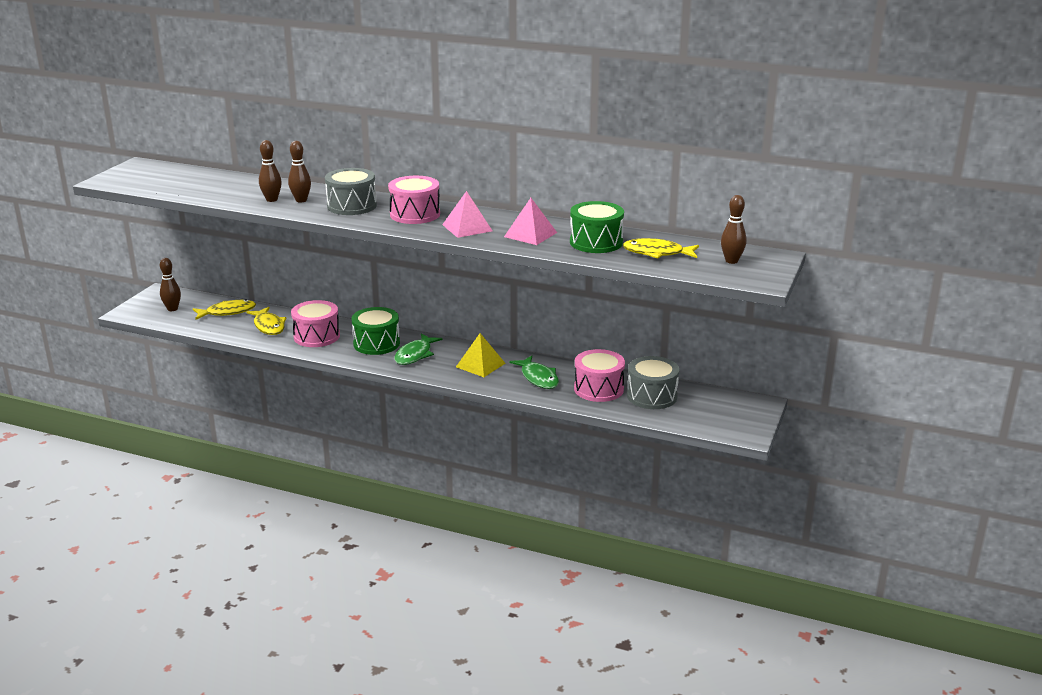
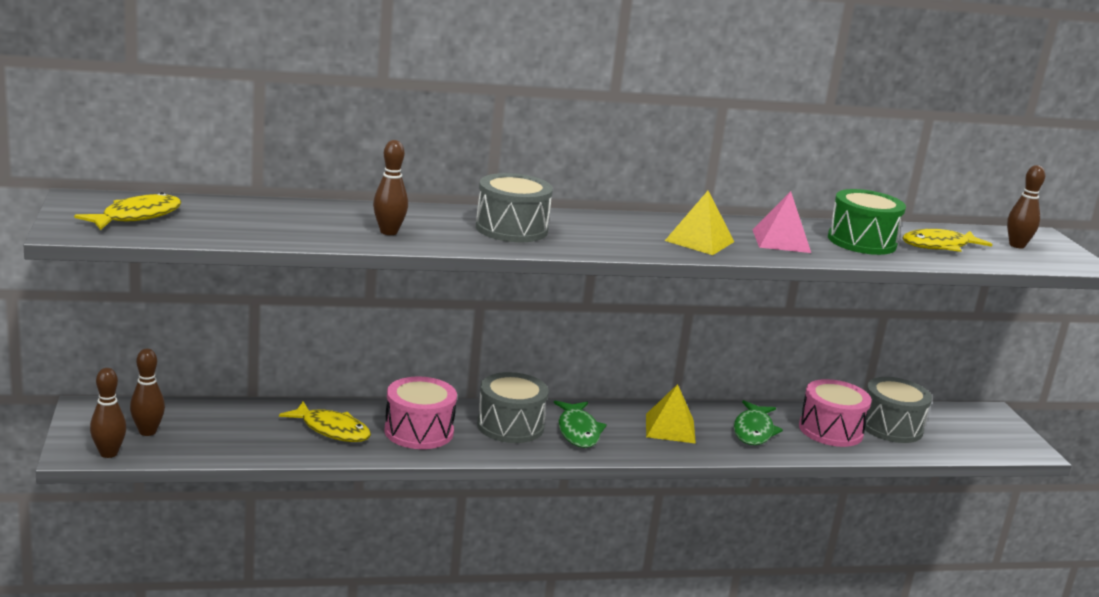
camera: 35 degrees left, 5 degrees down
(228, 312) = (242, 420): yellow fish -> yellow fish (137, 216)
(301, 200) = (430, 228): brown bowling pin -> brown bowling pin (108, 453)
(376, 343) = (510, 426): green drum -> grey drum
(415, 214) = (609, 231): pink drum -> none
(467, 227) = (699, 241): pink pyramid -> yellow pyramid
(538, 378) = (754, 431): green fish -> green fish turned 75 degrees clockwise

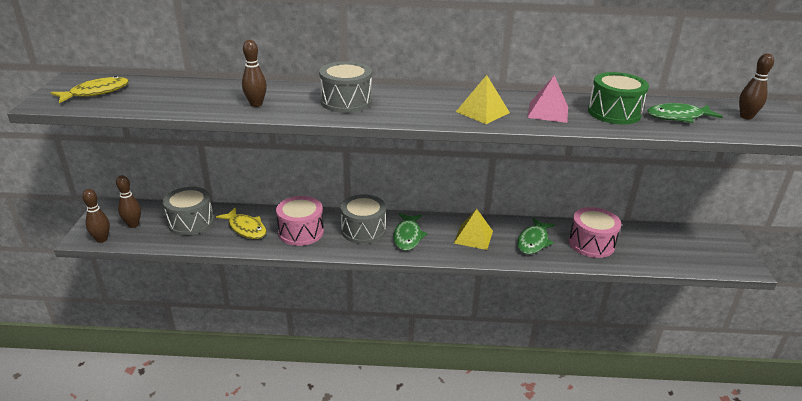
camera: 15 degrees right, 10 degrees up
(891, 427) = (639, 243): grey drum -> grey drum (191, 222)
(939, 246) = (678, 117): yellow fish -> green fish

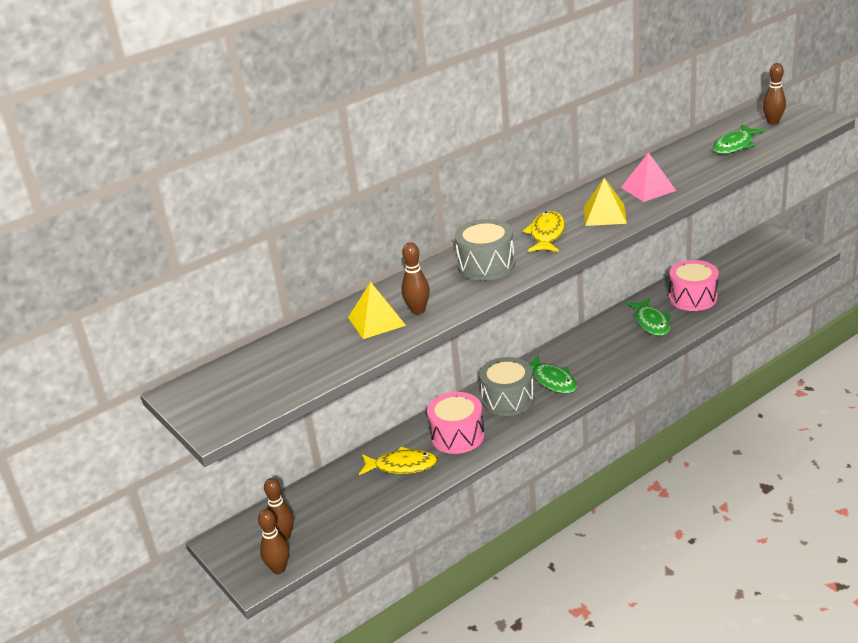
camera: 35 degrees left, 0 degrees up
(96, 92) = (240, 388): yellow fish -> yellow fish (546, 234)
(191, 222) = (338, 496): grey drum -> none
(473, 237) = (602, 347): yellow pyramid -> yellow pyramid (376, 321)
(614, 113) = (691, 165): green drum -> none

